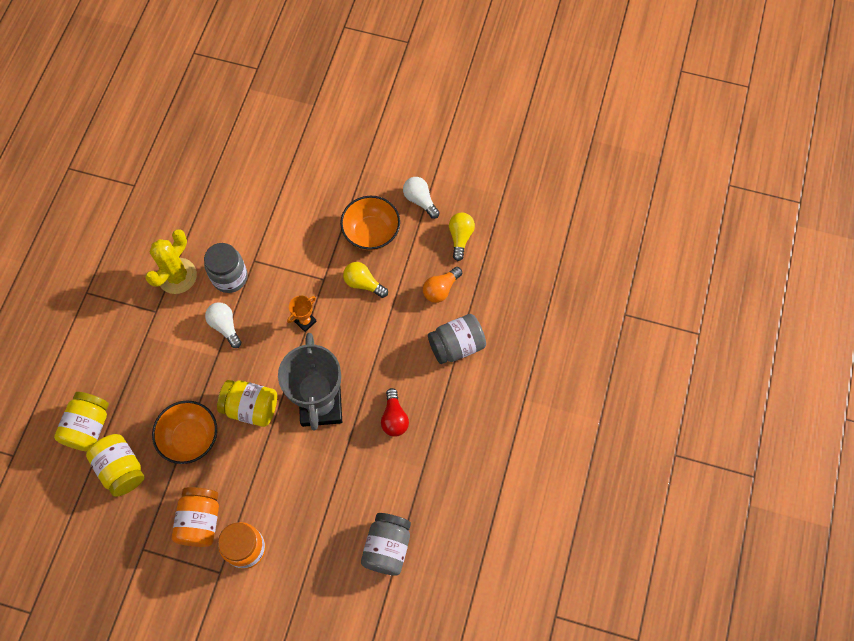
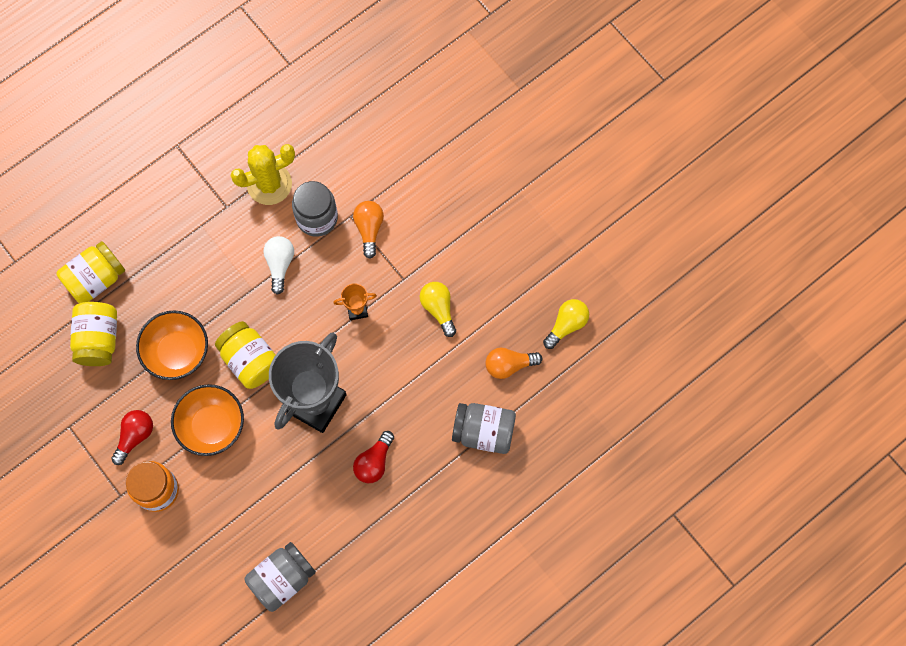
camera: 35 degrees right, 5 degrees up
(200, 521) = (135, 436): orange jar -> red light bulb
(274, 261) = (369, 229): none -> orange light bulb
(371, 233) = (482, 262): orange bowl -> orange bowl (212, 426)
(420, 200) = (554, 260): white light bulb -> none

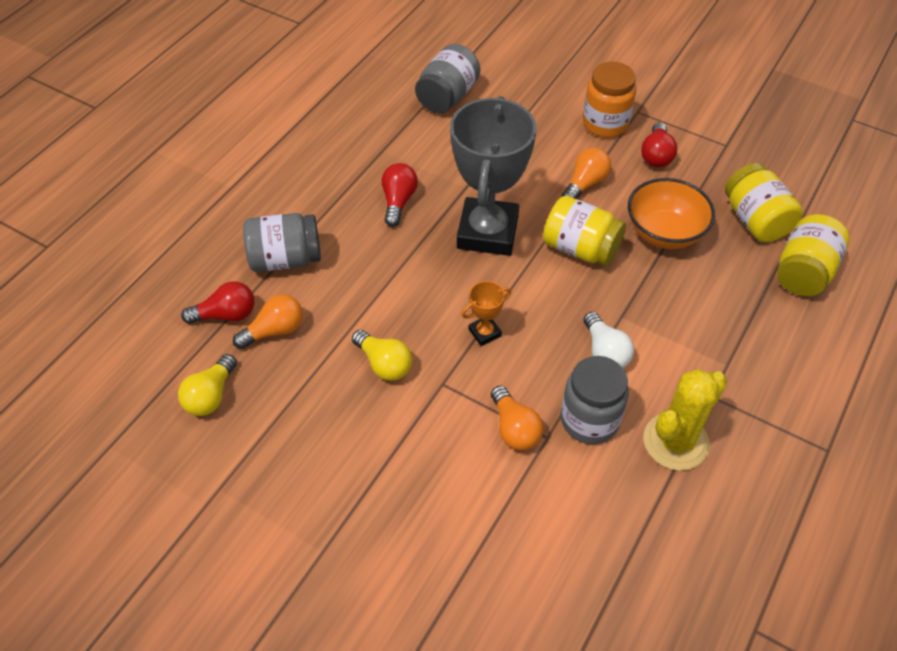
camera: 160 degrees right, 20 degrees down
(212, 426) = (585, 184): orange bowl -> orange light bulb
(541, 392) = (226, 315): none -> red light bulb

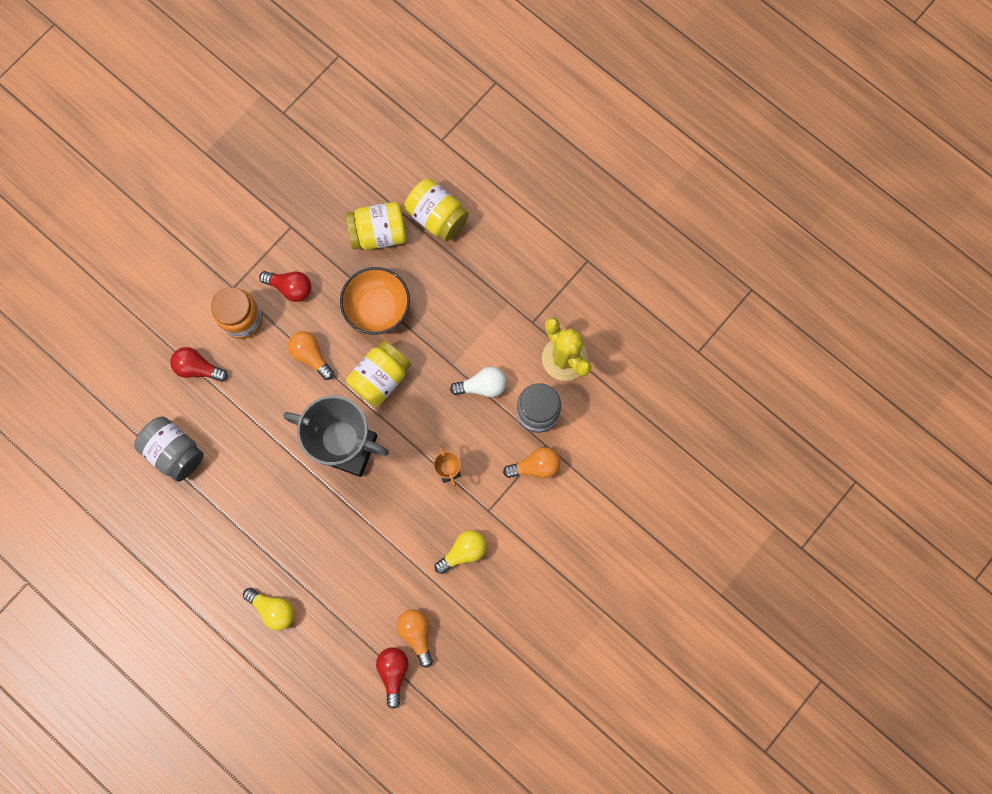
camera: 80 degrees left, 25 degrees up
(211, 396) = (469, 687): yellow light bulb -> yellow light bulb (273, 609)
(285, 259) = (344, 620): grey jar -> none
(398, 201) = (298, 517): red light bulb -> red light bulb (198, 368)

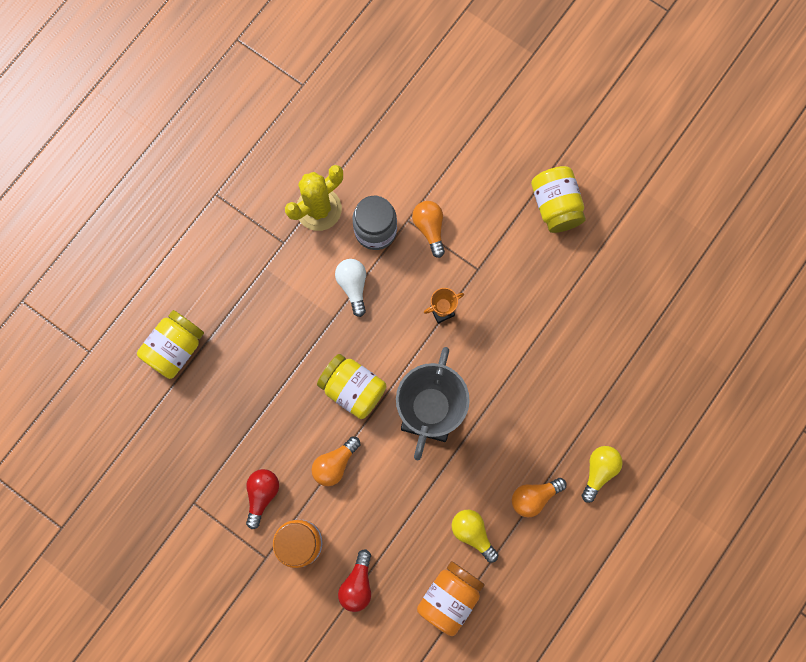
camera: 95 degrees left, 0 degrees up
(175, 452) = (449, 596): grey jar -> orange jar
(377, 308) = (278, 400): orange bowl -> none
(379, 233) = (196, 407): yellow jar -> yellow jar (555, 206)
(393, 672) = (644, 345): red light bulb -> none
(416, 634) = (604, 327): orange light bulb -> orange light bulb (534, 497)
(463, 551) = (520, 289): yellow light bulb -> yellow light bulb (472, 533)

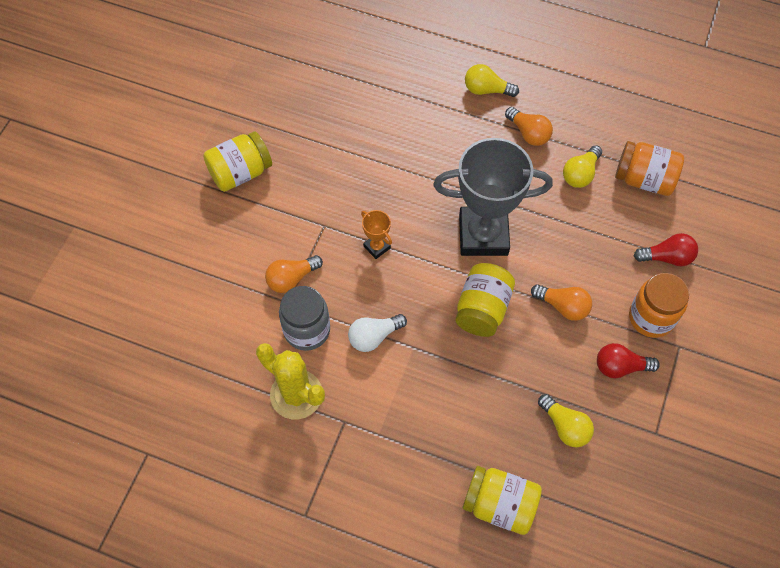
camera: 105 degrees left, 15 degrees down
(223, 425) = (565, 426): none -> yellow light bulb

